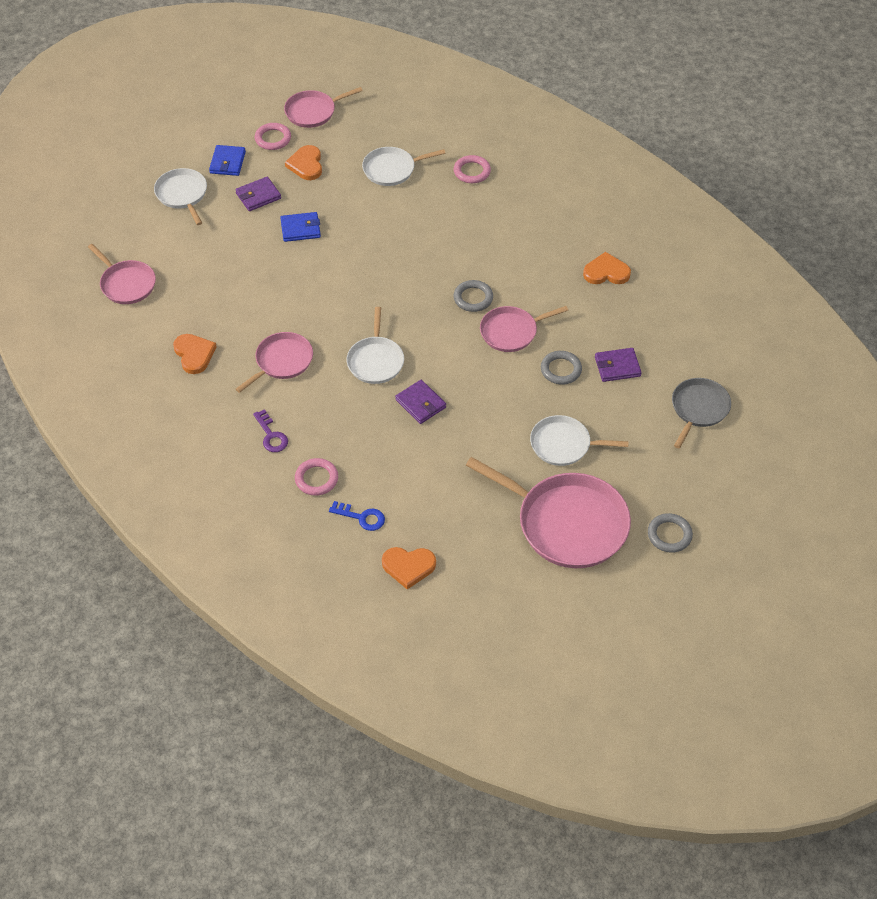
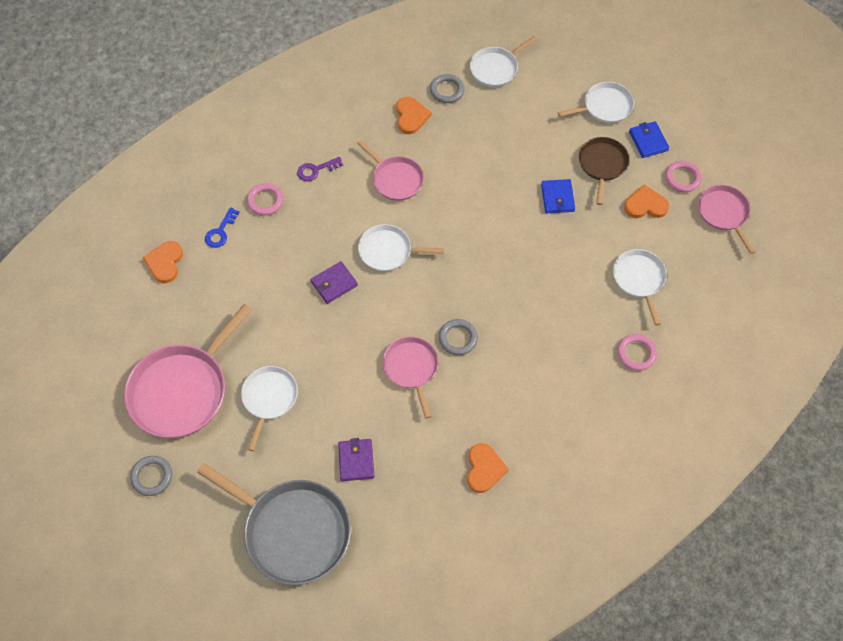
camera: 95 degrees right, 10 degrees up
(126, 284) = (496, 68): pink pan -> white pan
(194, 354) = (411, 116): orange heart -> orange heart turned 75 degrees counterclockwise
(227, 162) = (648, 141): blue wallet -> blue wallet turned 60 degrees clockwise
(258, 196) = (602, 165): purple wallet -> brown pan
(561, 370) = (359, 407): grey ring -> grey ring (447, 90)
(698, 409) = (292, 531): grey pan -> grey pan, size x1.76

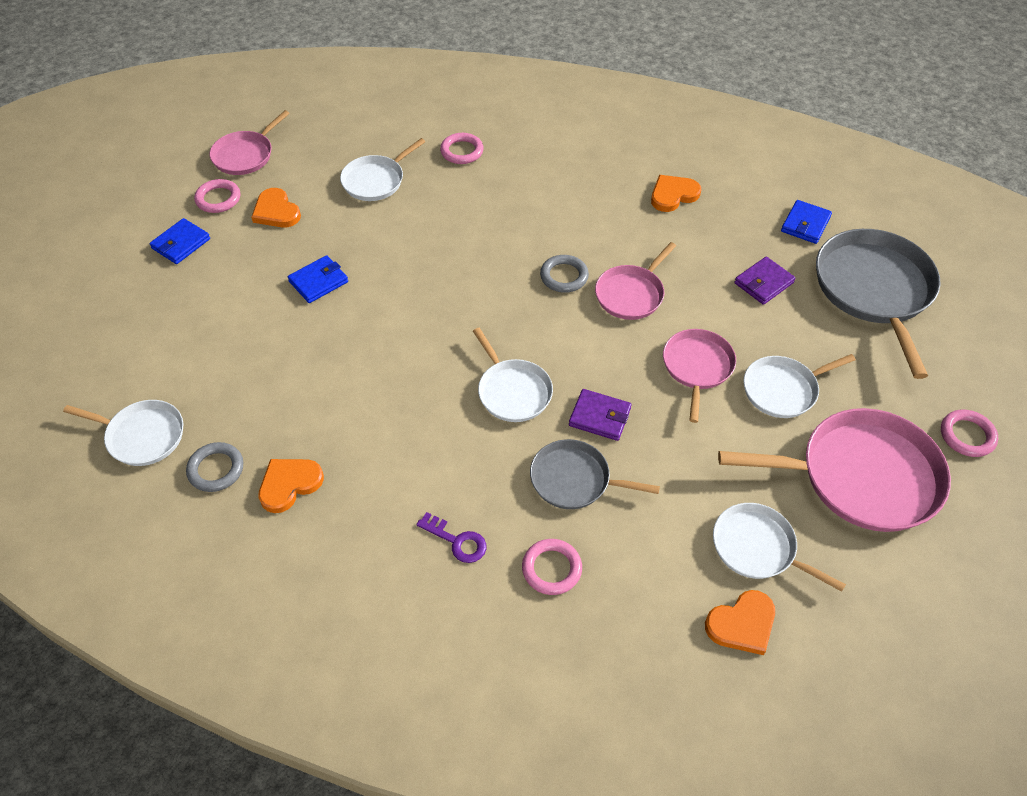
camera: 125 degrees left, 10 degrees down
(152, 476) = (967, 435): grey ring -> pink ring
(220, 231) = (640, 590): blue key -> none
(305, 244) = (574, 480): none -> grey pan
(385, 540) = (805, 224): none -> blue wallet
(395, 179) = (405, 443): pink pan -> pink pan (697, 367)
(602, 165) = (243, 266): brown pan -> none
(605, 106) = (148, 300): white pan -> white pan (758, 548)

